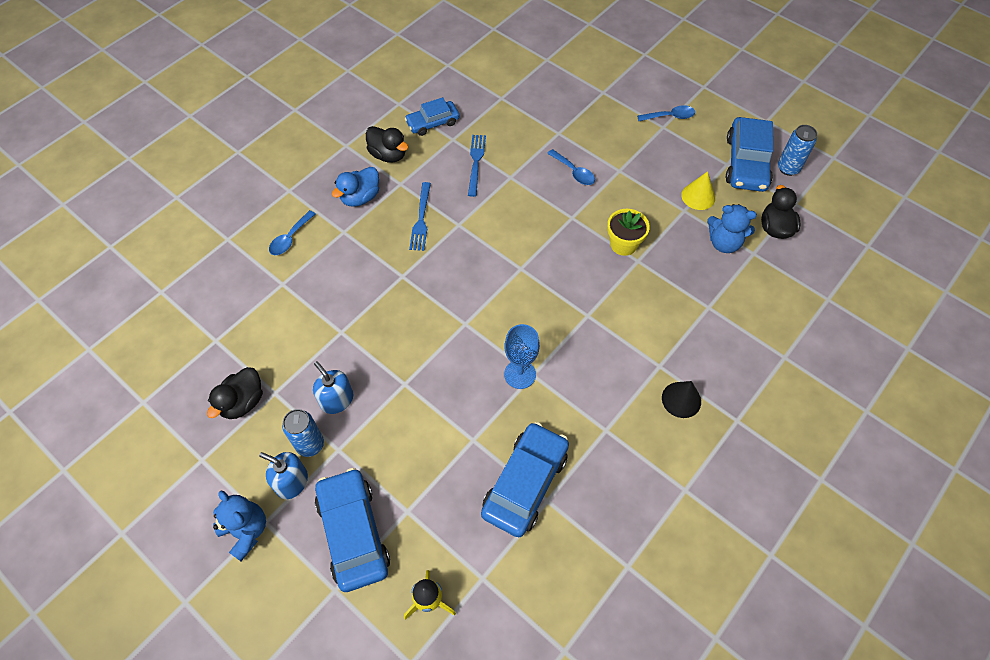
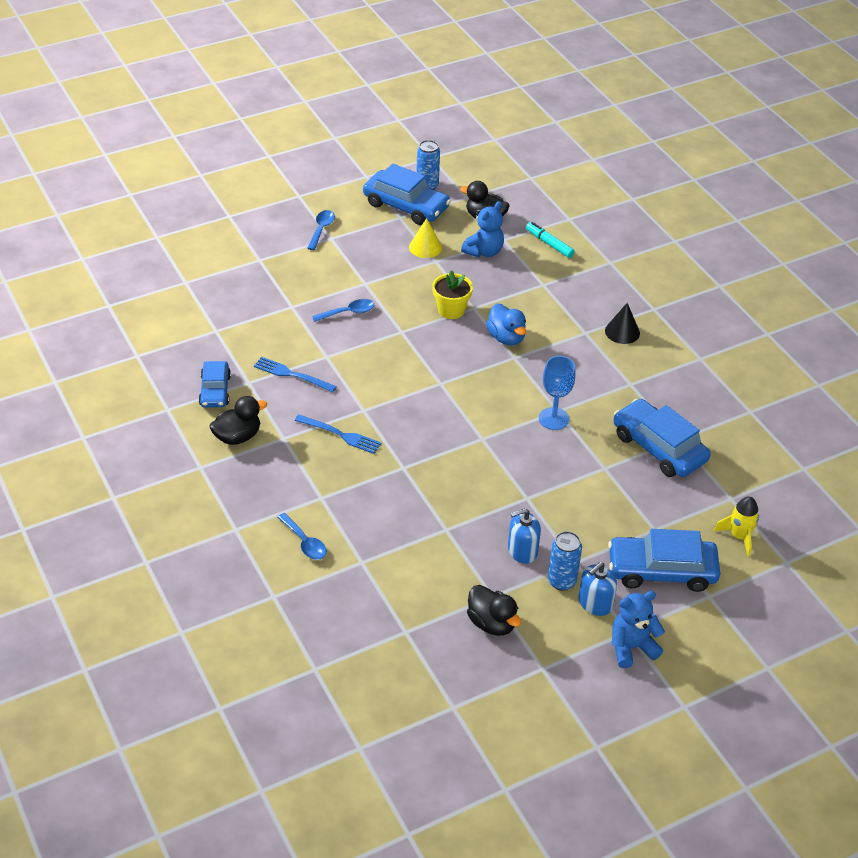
camera: 70 degrees left, 15 degrees down
(360, 197) = (283, 473): blue duck -> blue duck (506, 337)
(774, 293) = (549, 244): none -> turquoise marker

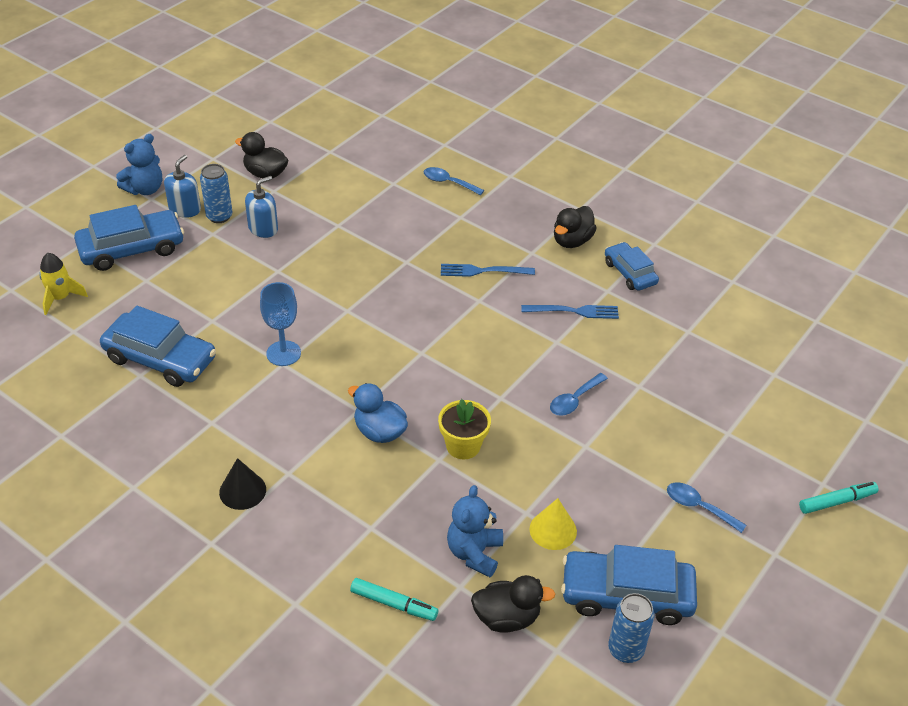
camera: 155 degrees right, 0 degrees up
(231, 205) = (836, 501): none -> turquoise marker
(321, 229) = (699, 507): blue spoon -> blue spoon turned 135 degrees clockwise

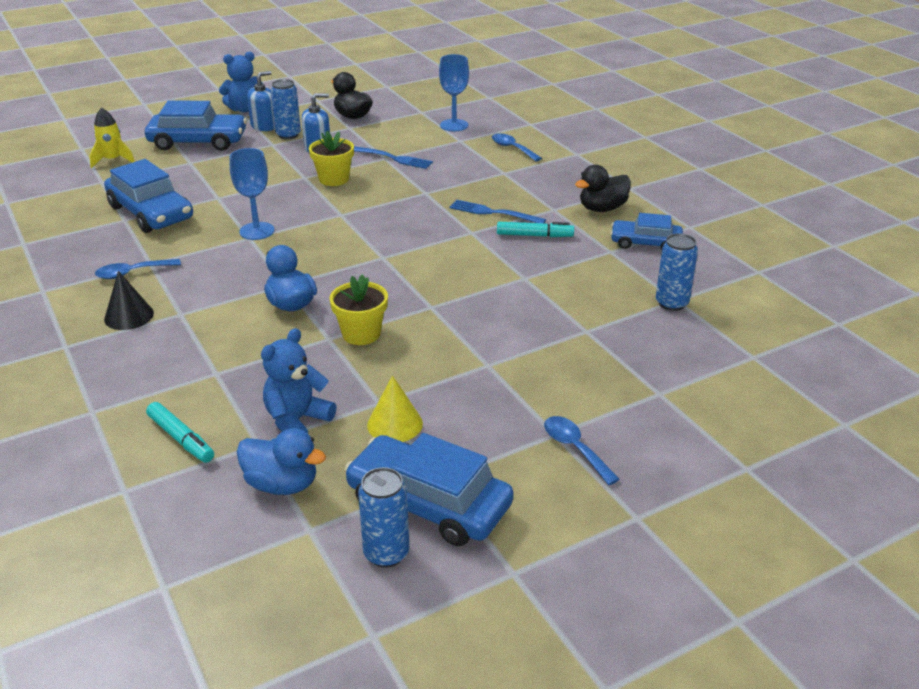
camera: 25 degrees right, 10 degrees down
(308, 266) = (334, 179): none -> yellow flower pot
(374, 163) = (454, 125): none -> blue goblet
(507, 618) = (282, 484): black duck -> blue duck
(574, 400) = (506, 326): blue spoon -> blue spoon (132, 273)
(575, 311) = (563, 259): blue fork -> blue fork (393, 158)
(630, 273) = (645, 243): blue car -> blue car turned 75 degrees counterclockwise
(686, 336) = (671, 303): none -> blue can
(836, 501) = (753, 490): turquoise marker -> turquoise marker (534, 235)

